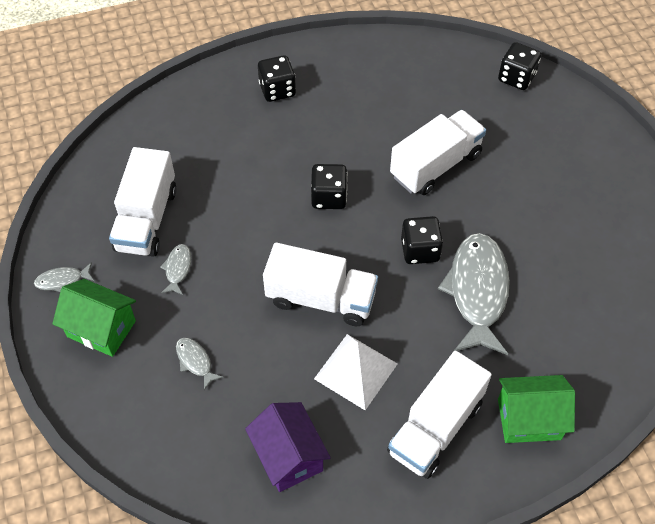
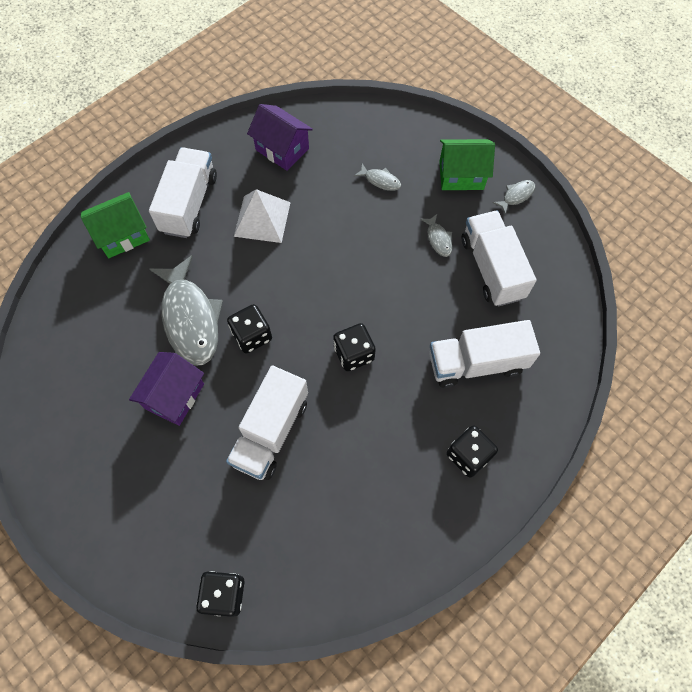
camera: 155 degrees right, 10 degrees up
(321, 298) = (314, 261): white truck -> white truck (476, 363)
(516, 226) = (174, 396): none -> purple house

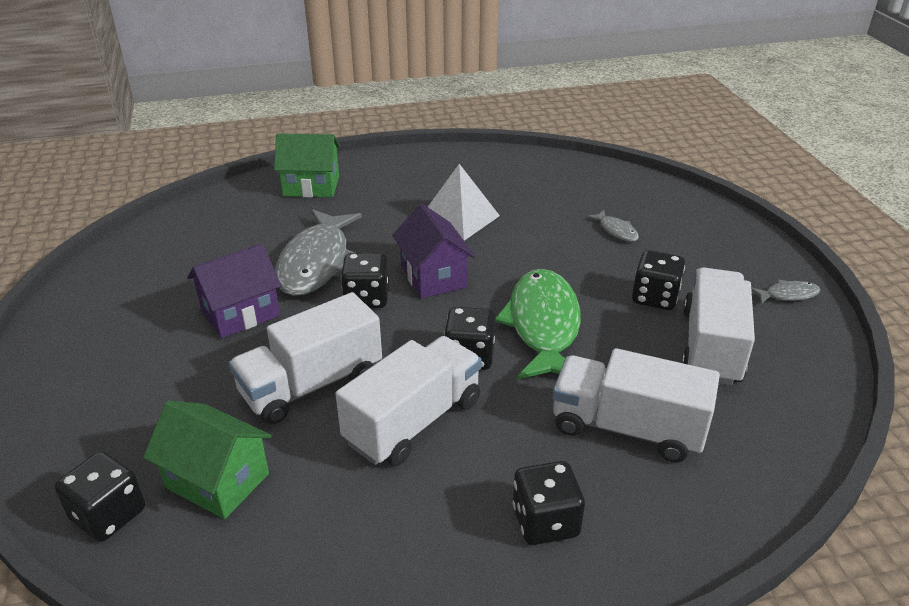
camera: 30 degrees right, 30 degrees down
(189, 204) = (394, 186): white truck -> white truck (413, 421)
(282, 149) = (523, 178): purple house -> purple house (433, 277)
(383, 301) = (543, 325): none -> green fish
(438, 239) = (655, 297): grey fish -> black dice
(461, 175) = (722, 256): green house -> green house (217, 480)

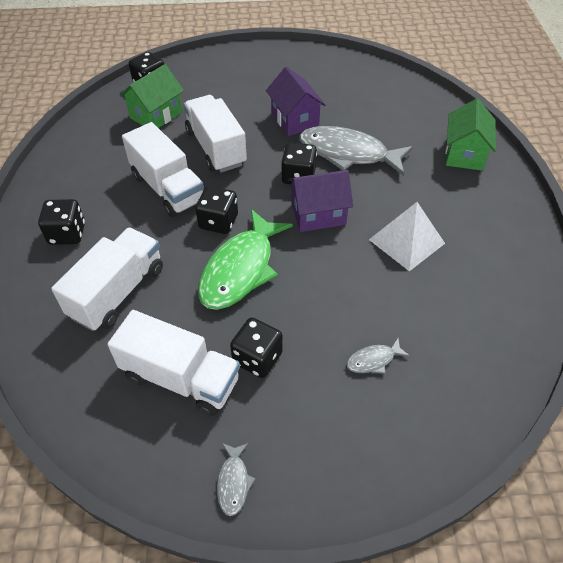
camera: 100 degrees right, 15 degrees up
(543, 325) = (240, 269): green fish -> green fish turned 105 degrees clockwise

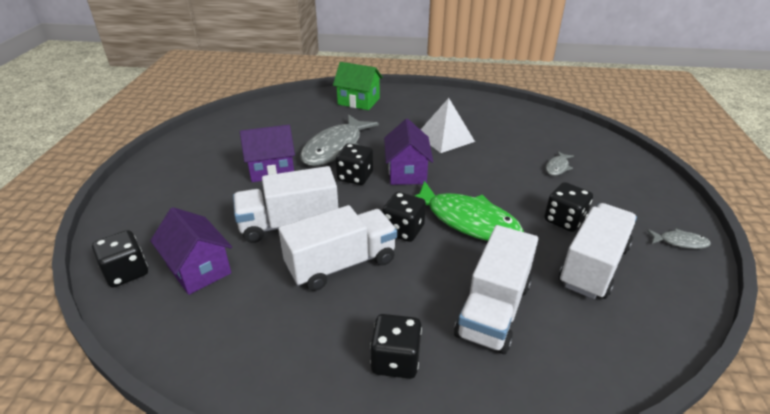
camera: 80 degrees left, 15 degrees down
(118, 292) = (493, 309): white truck -> white truck turned 105 degrees counterclockwise
(156, 115) = (198, 269): green house -> purple house
(373, 360) = (557, 167): grey fish -> grey fish turned 45 degrees clockwise

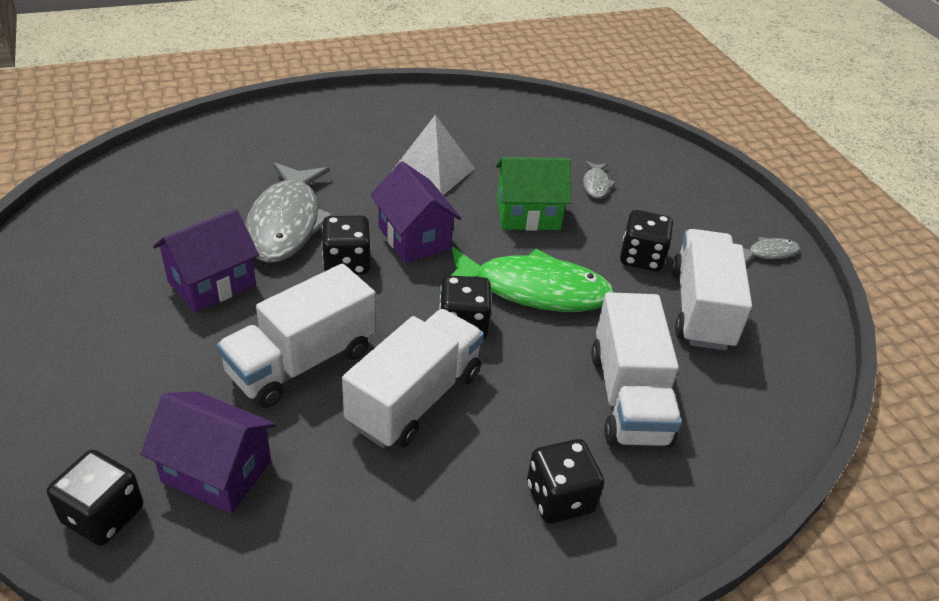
camera: 30 degrees left, 5 degrees up
(358, 101) = (267, 134): green house -> green house (528, 214)

